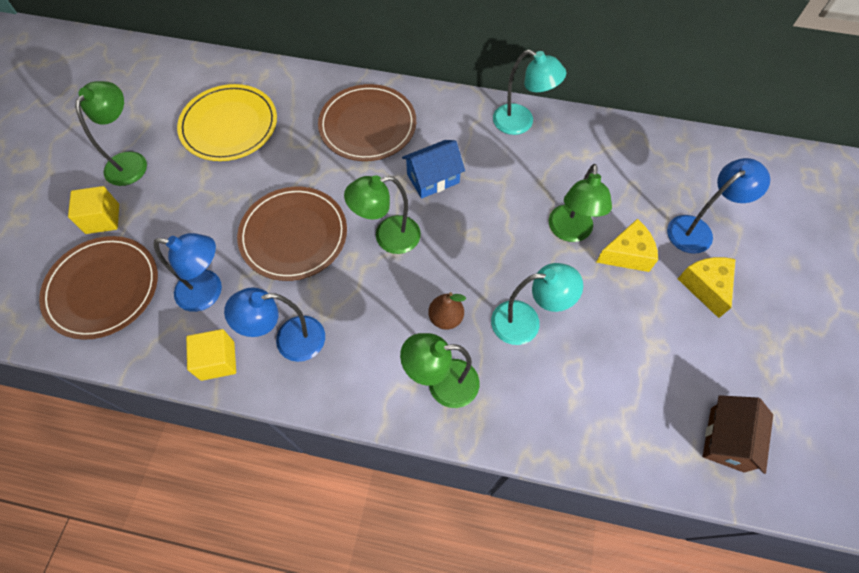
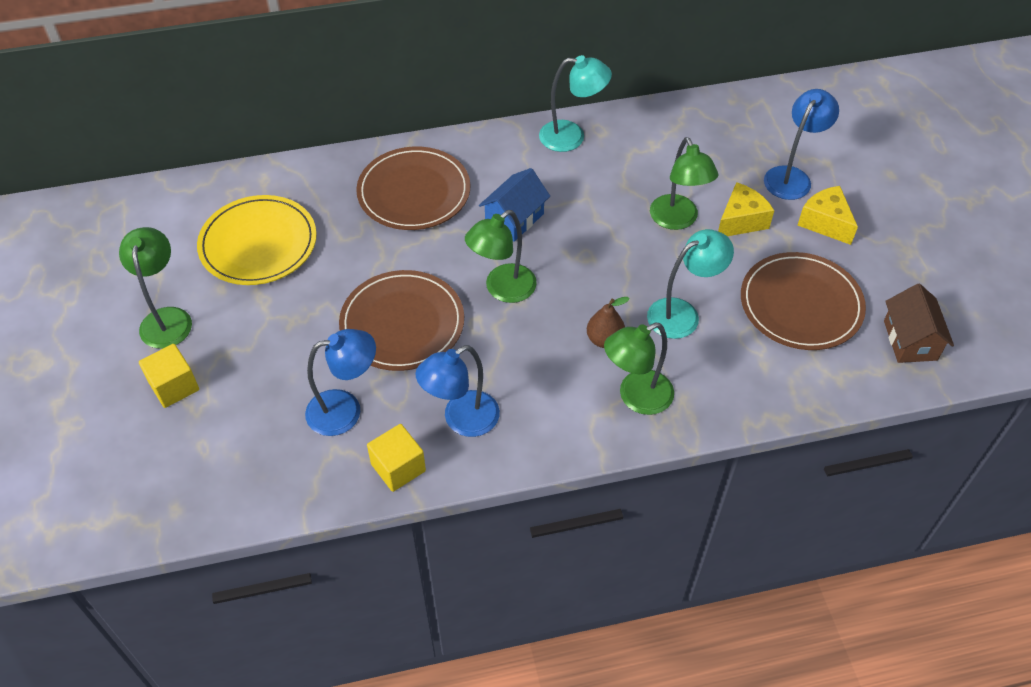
camera: 25 degrees left, 10 degrees down
(103, 288) = (223, 452): brown plate -> brown plate (801, 304)

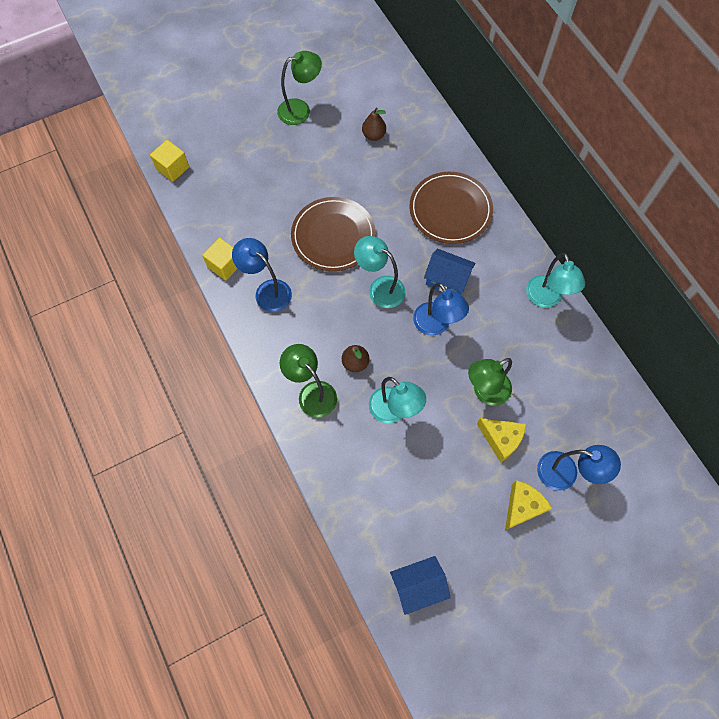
camera: 75 degrees right, 15 degrees up
(174, 386) = (253, 132): yellow cube -> yellow cube (173, 168)
(258, 243) = (373, 135): yellow plate -> brown pear
(345, 410) = (259, 224): blue lamp -> blue lamp (436, 325)
(502, 289) = (380, 288): green lamp -> turquoise lamp
(801, 304) = (429, 496): brown plate -> none
(910, 340) = (418, 586): brown house -> blue house

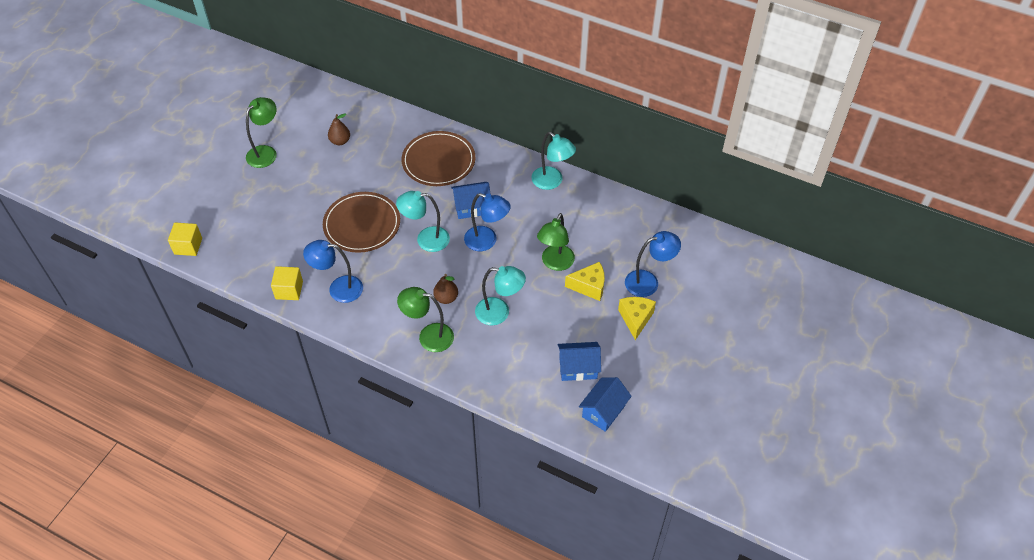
camera: 35 degrees left, 15 degrees down
(426, 521) = (578, 368): none -> blue house

